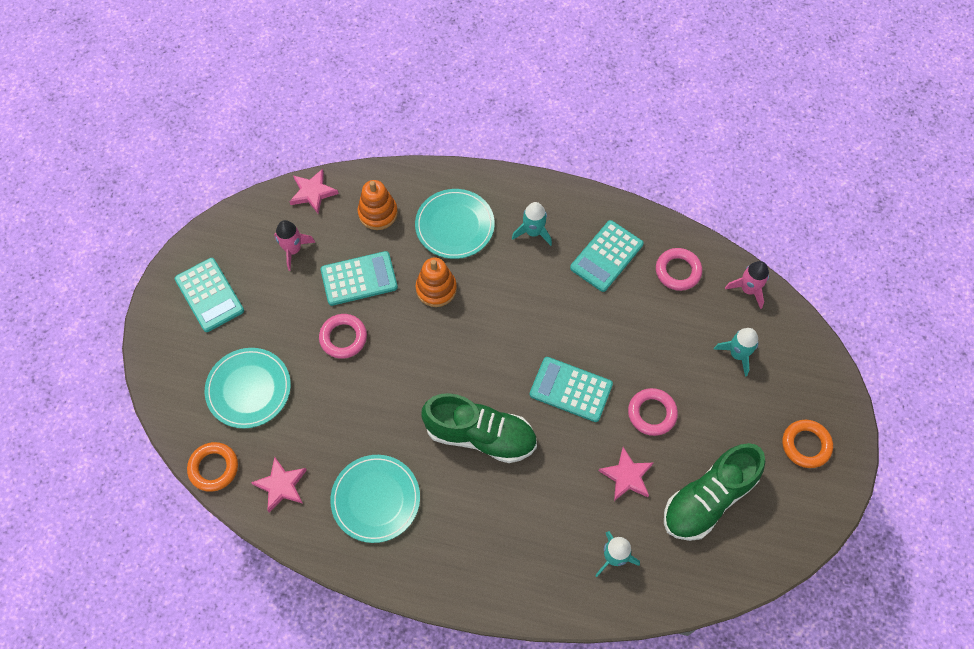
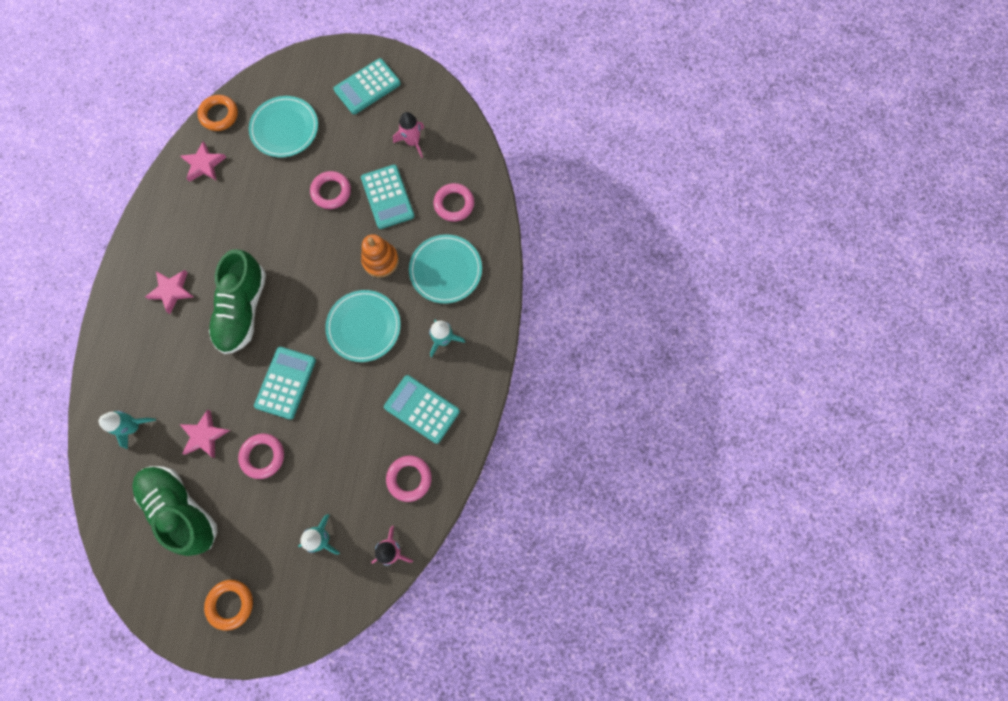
camera: 85 degrees right, 10 degrees up
(313, 192) = (471, 149): pink star -> pink star (172, 291)
(375, 499) = (190, 234): turquoise plate -> turquoise plate (364, 327)
(378, 213) = (454, 204): orange stacking toy -> pink ring

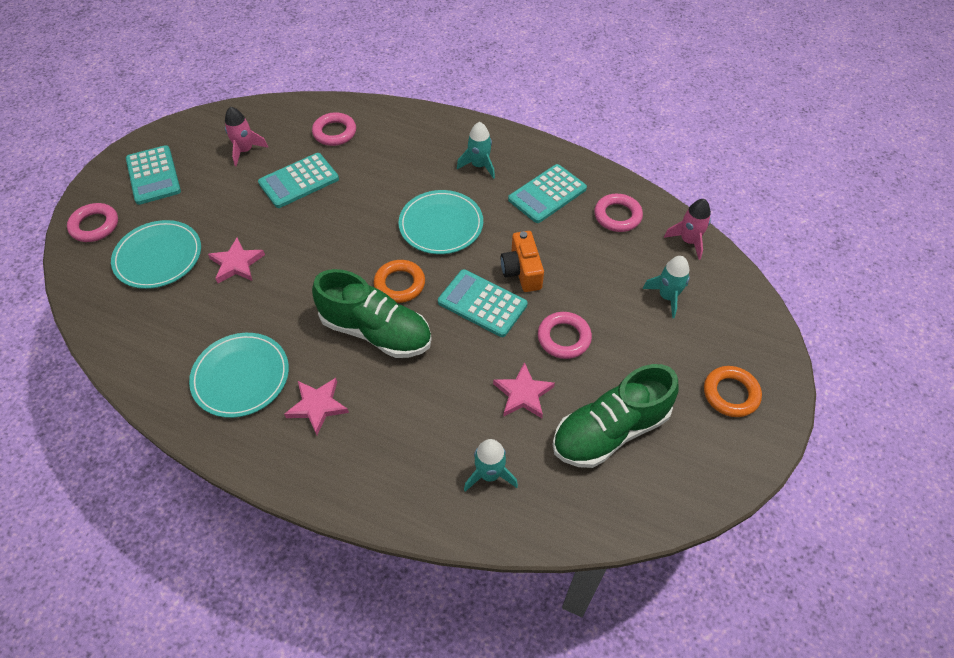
camera: 75 degrees left, 20 degrees down
(204, 164) = (156, 346): pink star -> pink star (237, 263)
(219, 115) = (95, 320): orange ring -> orange ring (399, 284)
(326, 407) = (522, 271): none -> orange camera
(331, 192) = (266, 227): pink ring -> pink ring (95, 226)
(380, 260) = (370, 199): orange stacking toy -> none
(387, 197) = (299, 181): turquoise calculator -> turquoise calculator turned 150 degrees clockwise
(445, 270) = (404, 151): turquoise plate -> turquoise plate (241, 376)

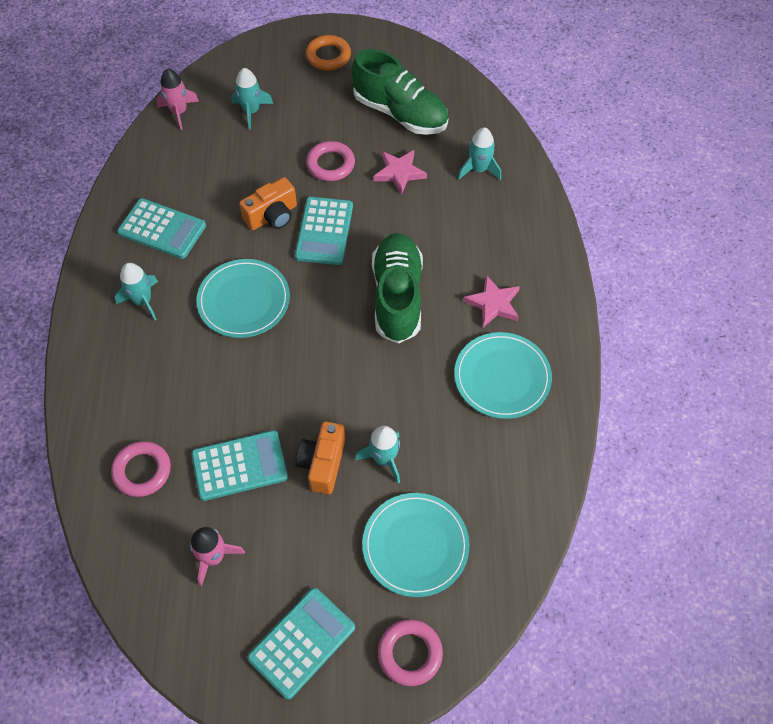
camera: 115 degrees left, 5 degrees up
(237, 263) = (384, 459): pink star -> turquoise rocket
(263, 226) = (323, 463): none -> orange camera
(299, 181) = (239, 466): turquoise calculator -> turquoise calculator turned 45 degrees counterclockwise
(399, 284) = (335, 302): orange ring -> none
(617, 216) = (169, 168): pink ring -> none

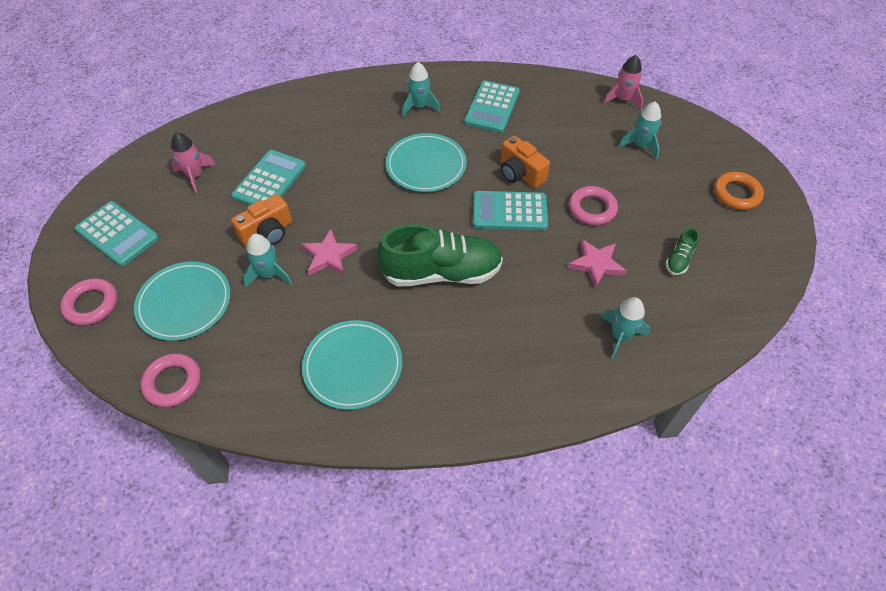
camera: 85 degrees right, 5 degrees down
(142, 471) = (269, 128): pink ring -> pink ring (173, 382)
(239, 466) = (269, 181): turquoise calculator -> turquoise calculator turned 135 degrees counterclockwise
(323, 463) = (267, 233): orange camera -> orange camera turned 135 degrees clockwise
(400, 113) = (679, 259): green shoe -> green shoe, size x0.43
(493, 304) = (441, 356): pink star -> pink star (328, 256)

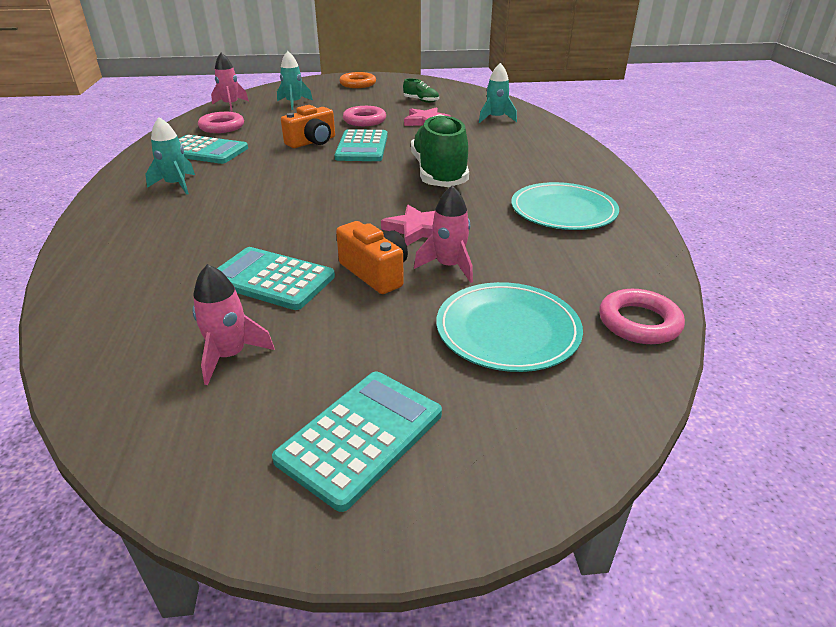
camera: 90 degrees left, 20 degrees down
(91, 304) = (533, 438): pink ring -> pink ring (222, 127)
(269, 274) = (449, 266): turquoise rocket -> pink rocket
(426, 165) = (283, 181): turquoise plate -> none

